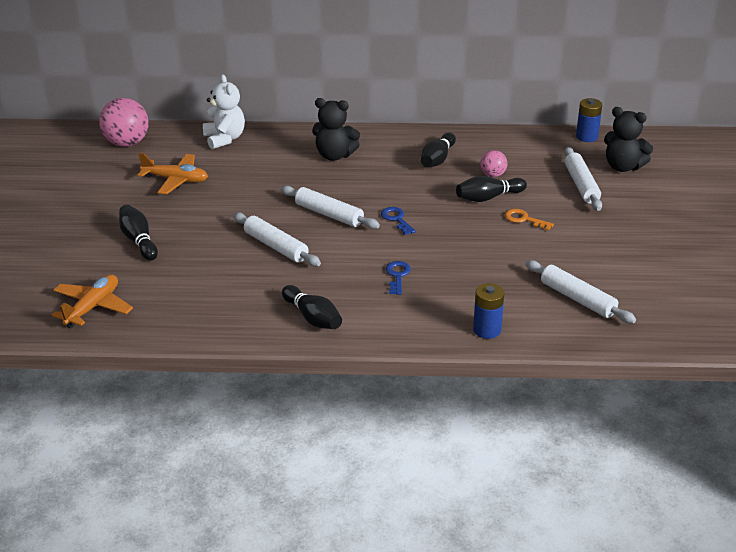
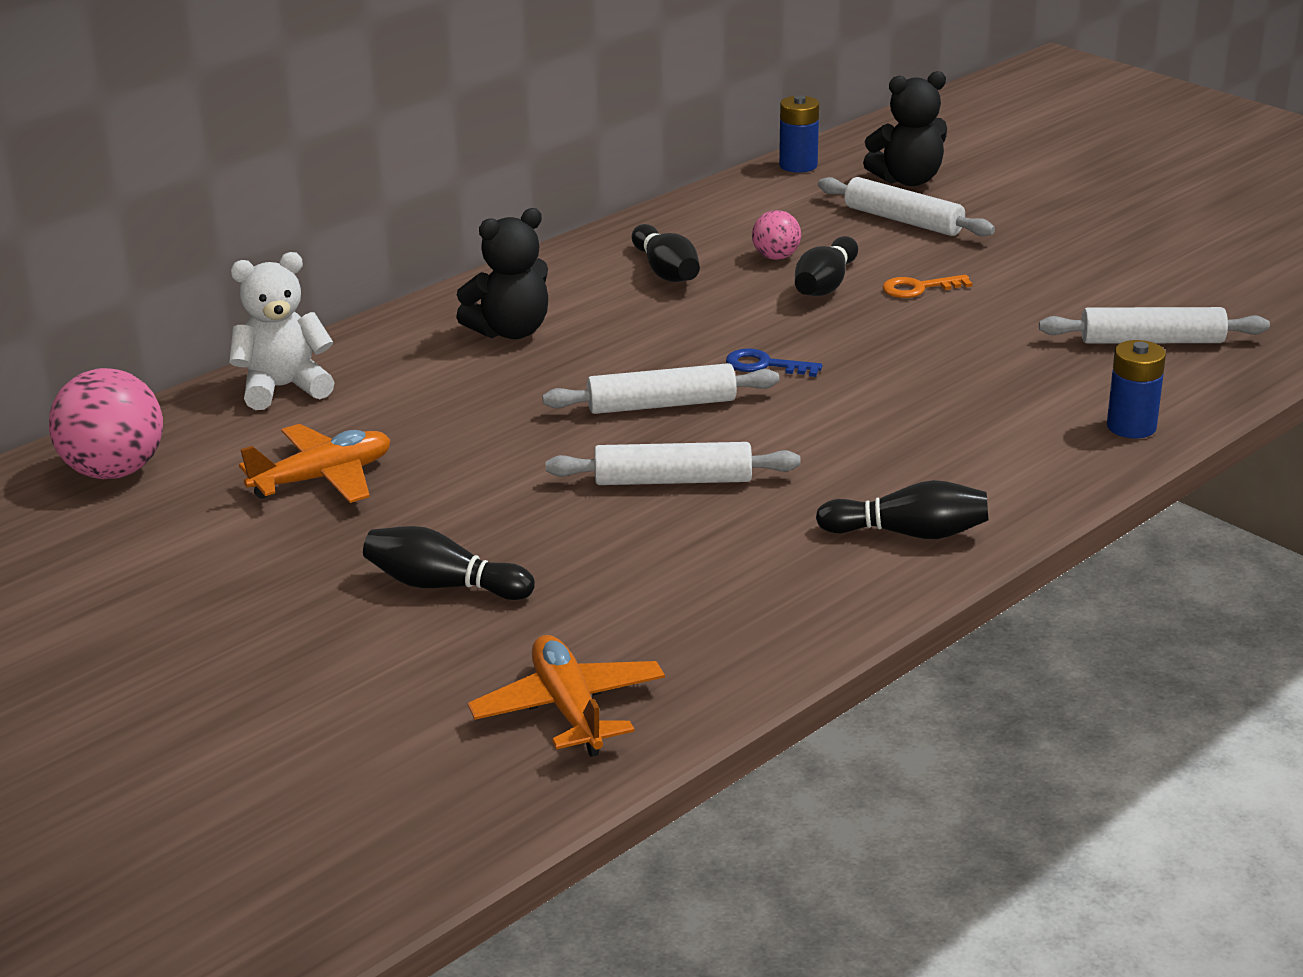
camera: 45 degrees left, 5 degrees down
(224, 139) = (283, 388): white teddy bear -> white teddy bear turned 45 degrees counterclockwise
(397, 276) = (906, 427): blue key -> none

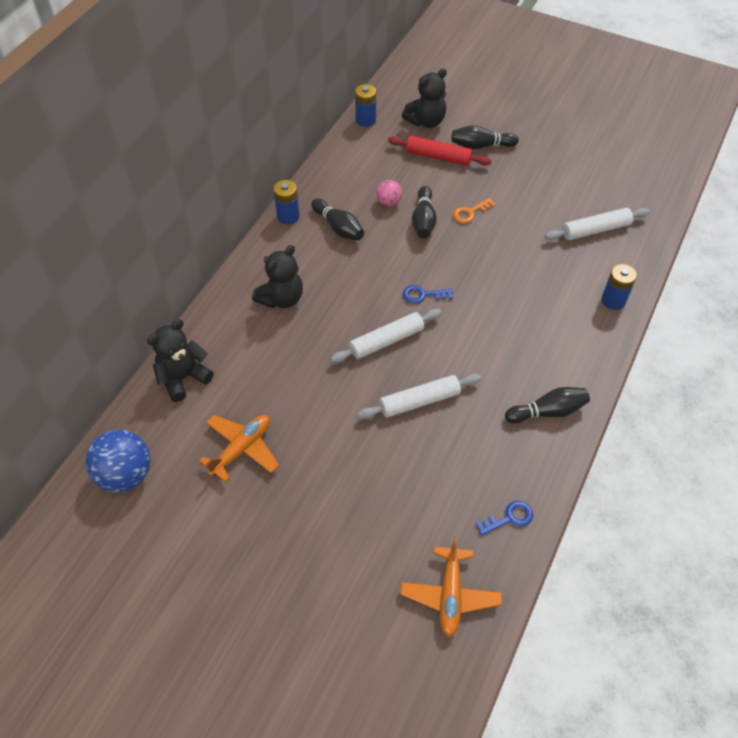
camera: 20 degrees left, 25 degrees up
(114, 471) = (125, 474): pink ball -> blue ball
(283, 388) = (183, 378): white teddy bear -> black teddy bear
(443, 585) = (345, 518): black bowling pin -> black bowling pin (481, 146)
(569, 709) = (450, 595): orange plane -> orange plane turned 135 degrees counterclockwise
(586, 248) = (288, 216): none -> blue battery
(745, 642) = (509, 518): none -> blue key
(903, 220) = (438, 157): white rolling pin -> red rolling pin

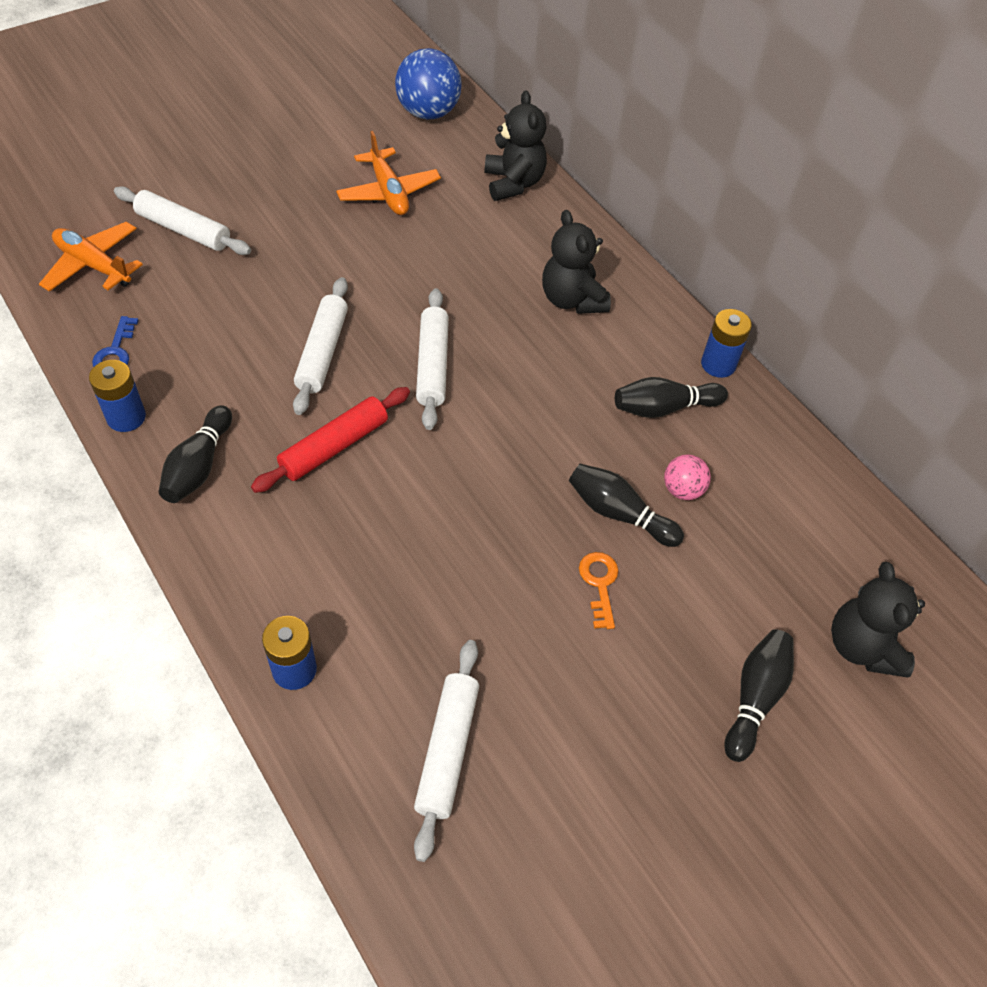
camera: 115 degrees right, 0 degrees up
(365, 120) = (902, 556): blue battery -> blue battery (126, 417)
(372, 559) = (183, 230): none -> white rolling pin
(423, 295) = (478, 438): blue key -> none
(438, 157) = (756, 613): red rolling pin -> red rolling pin (334, 446)

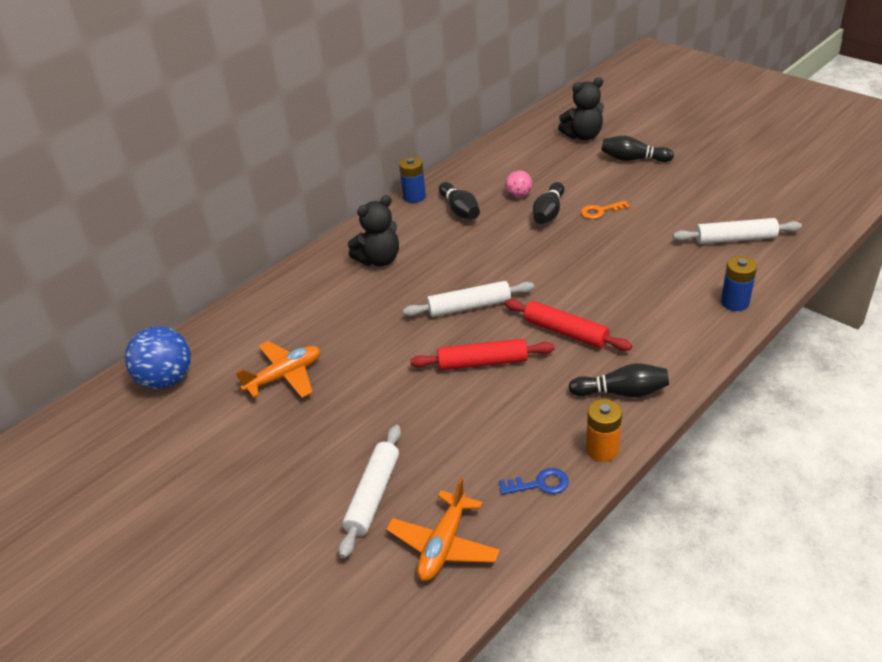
camera: 95 degrees left, 15 degrees down
(126, 417) = (602, 449): blue battery -> orange battery
(322, 352) = (482, 362): white rolling pin -> red rolling pin
(513, 183) = (257, 311): black teddy bear -> none

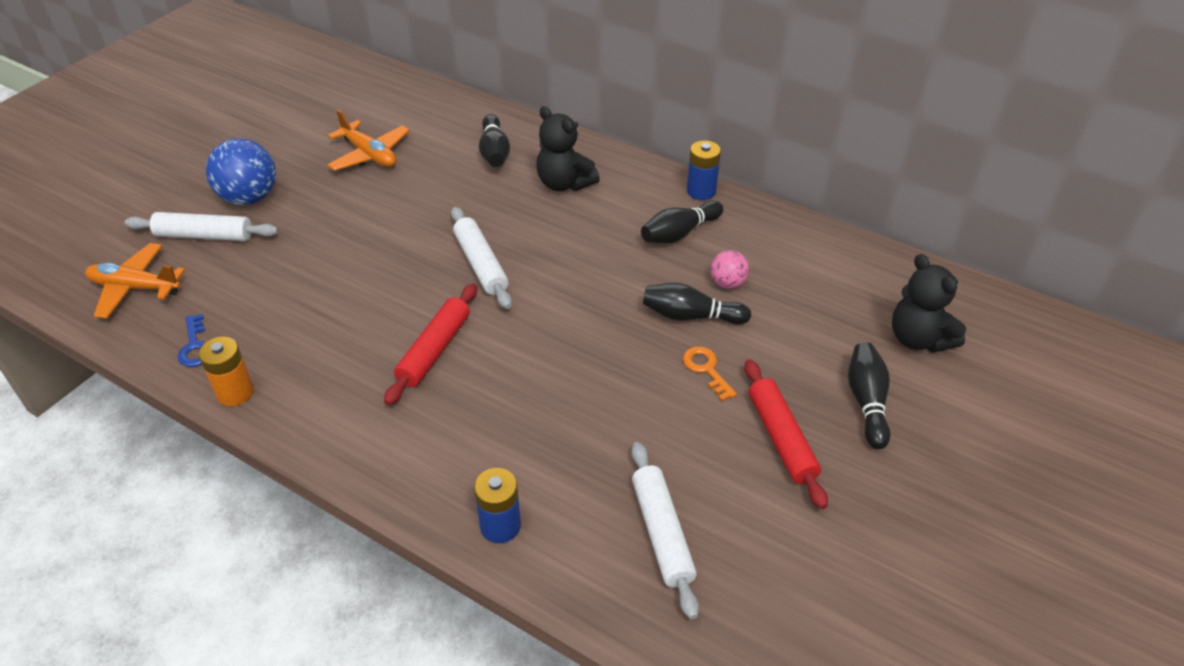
camera: 75 degrees right, 5 degrees up
(167, 380) = (369, 90): blue ball -> blue ball (249, 198)
(482, 362) = (383, 285): red rolling pin -> red rolling pin (781, 438)
(621, 392) = (324, 406): black bowling pin -> black bowling pin (494, 152)

